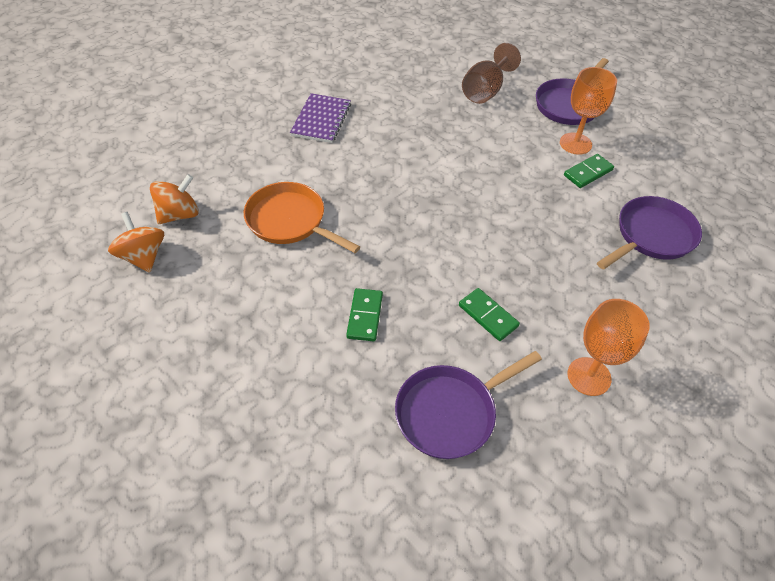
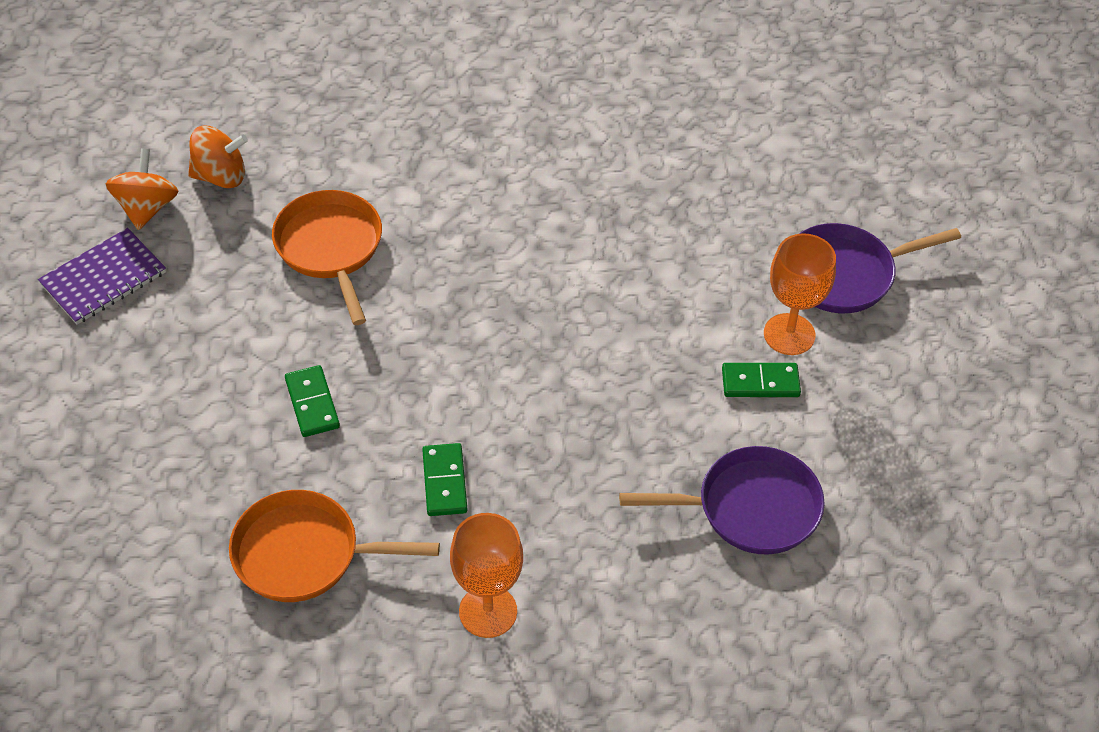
camera: 35 degrees right, 0 degrees up
(321, 120) = (484, 131): purple notebook -> purple notebook (103, 278)
(364, 316) = (312, 403): green domino -> green domino turned 60 degrees counterclockwise
(450, 412) = (305, 554): purple pan -> orange pan
(485, 91) = (744, 195): brown goblet -> none

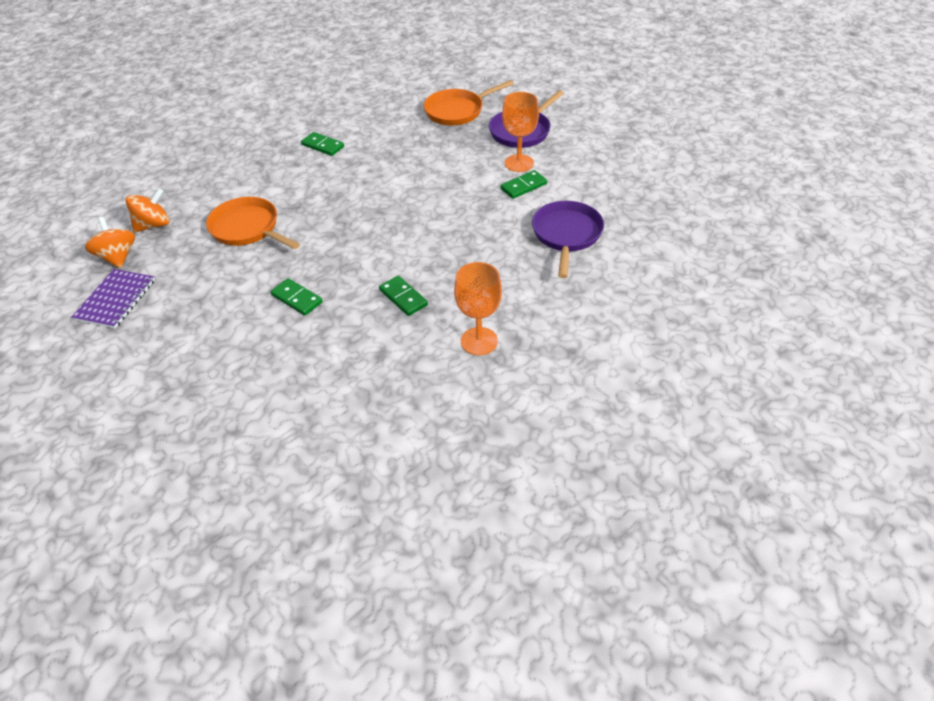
camera: 30 degrees left, 5 degrees down
(305, 554) = (353, 367): orange pan -> orange pan (457, 111)
(530, 147) = (323, 146): none -> green domino
(749, 508) = (566, 235): purple pan -> purple pan turned 45 degrees counterclockwise

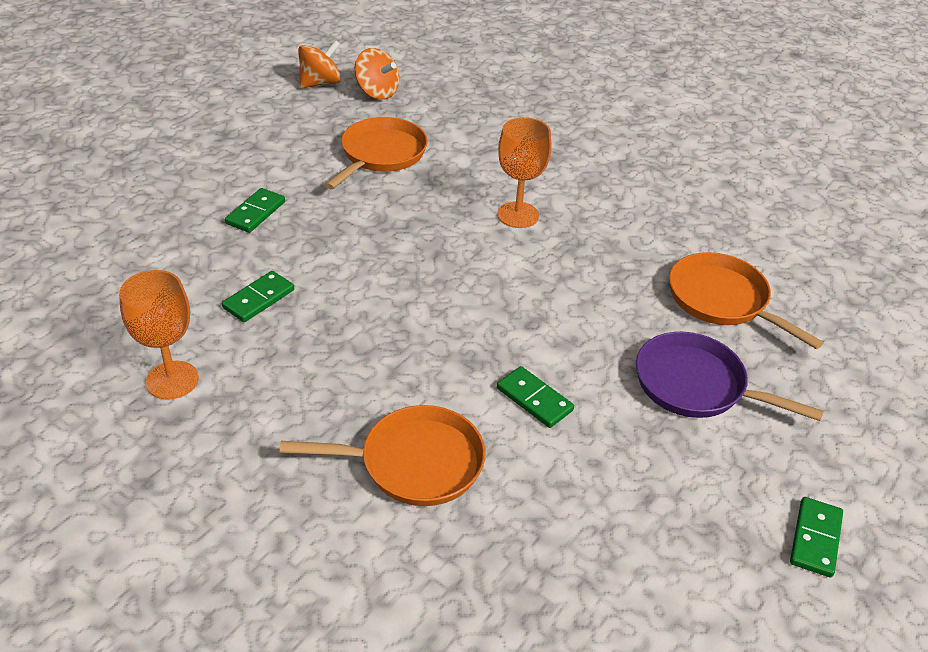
camera: 75 degrees right, 5 degrees down
(116, 300) = (252, 97): purple notebook -> none
(323, 146) = (571, 181): green domino -> green domino (815, 539)
(519, 163) = (598, 388): orange goblet -> orange goblet (518, 215)
(566, 235) = (413, 463): purple pan -> orange pan

